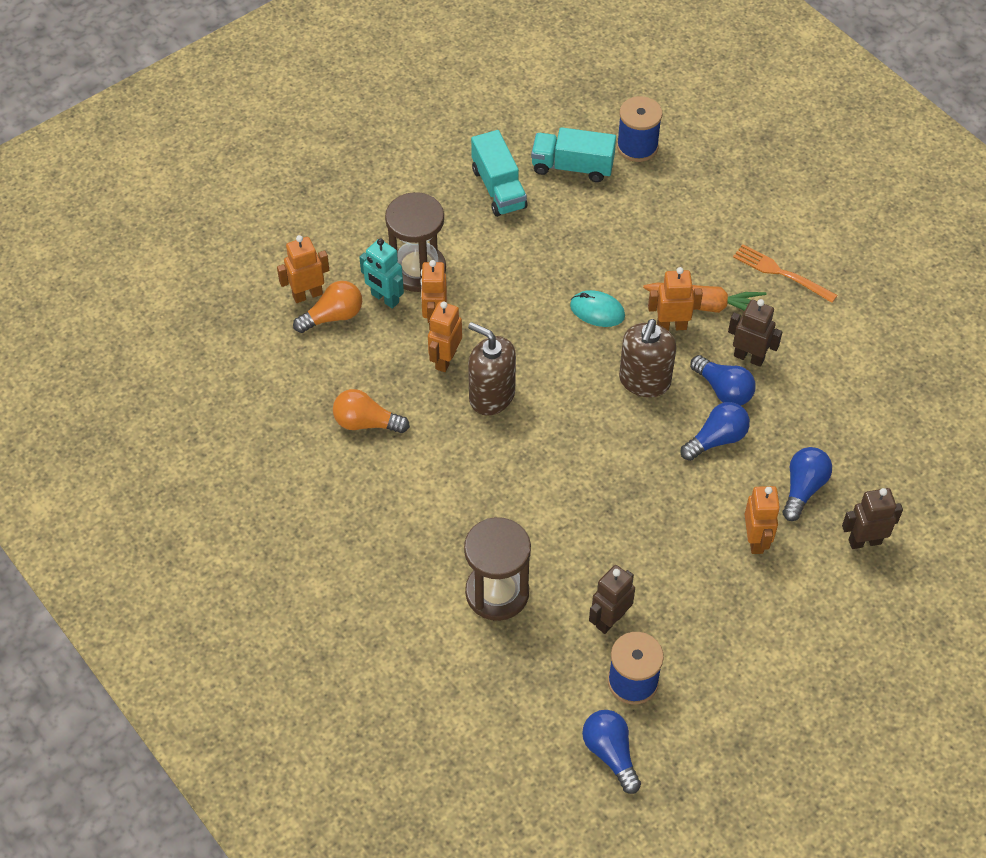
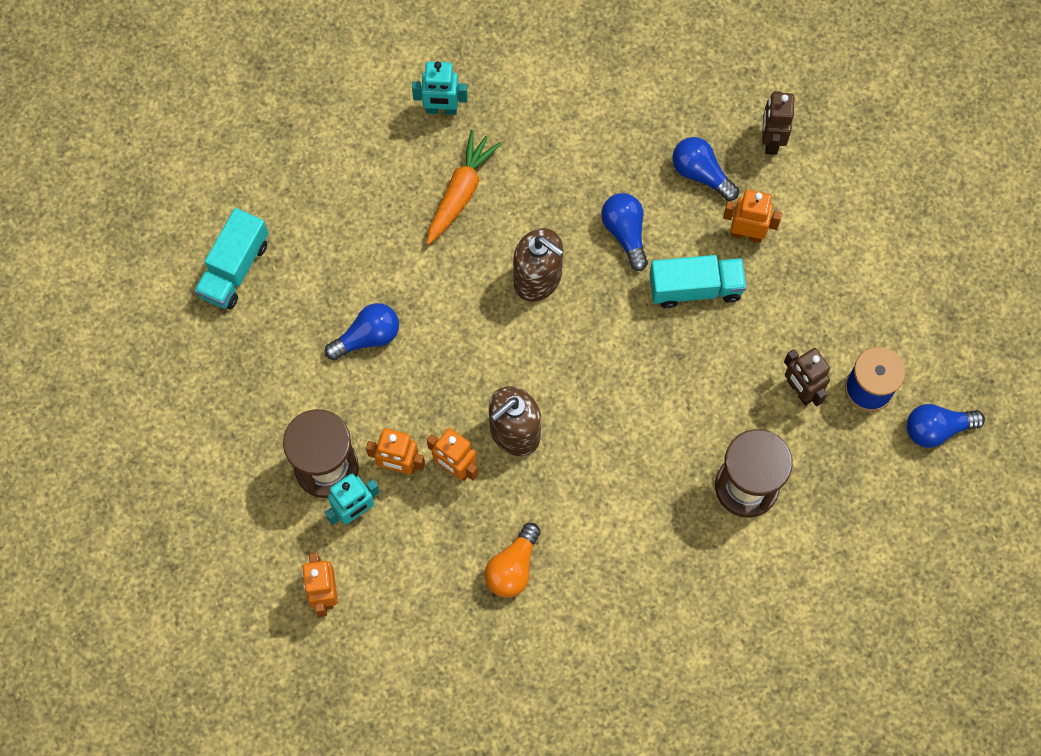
camera: 75 degrees left, 15 degrees up
(333, 316) = (363, 572): orange light bulb -> none
(498, 188) = (239, 354): turquoise truck -> turquoise truck (695, 288)
(597, 311) = (437, 299): turquoise mouse -> none
(637, 146) = (228, 195): blue spool -> none
(671, 326) = (477, 233): orange robot -> none
(723, 390) = (569, 208): blue light bulb -> blue light bulb (367, 337)
(749, 357) = (537, 172): brown robot -> none
(780, 272) = (441, 109): orange fork -> turquoise robot

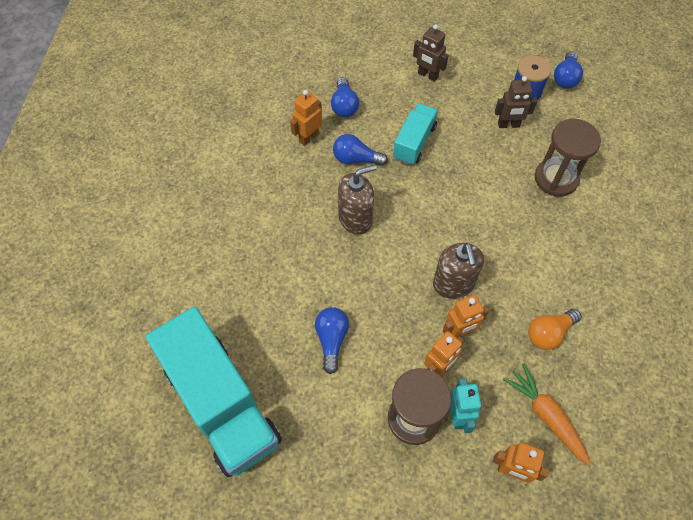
camera: 60 degrees left, 10 degrees down
(234, 269) = (221, 404): turquoise truck -> turquoise truck, size x1.93
(441, 109) = (202, 214): turquoise robot -> none
(461, 192) = (267, 231): orange carrot -> orange carrot (545, 415)
(513, 567) = (549, 333): orange light bulb -> orange light bulb turned 90 degrees clockwise
(701, 174) = (344, 105): blue light bulb -> blue light bulb turned 75 degrees counterclockwise
(746, 234) = (396, 103): orange robot -> orange robot (308, 137)
(771, 140) = (347, 65): brown robot -> brown robot (427, 75)

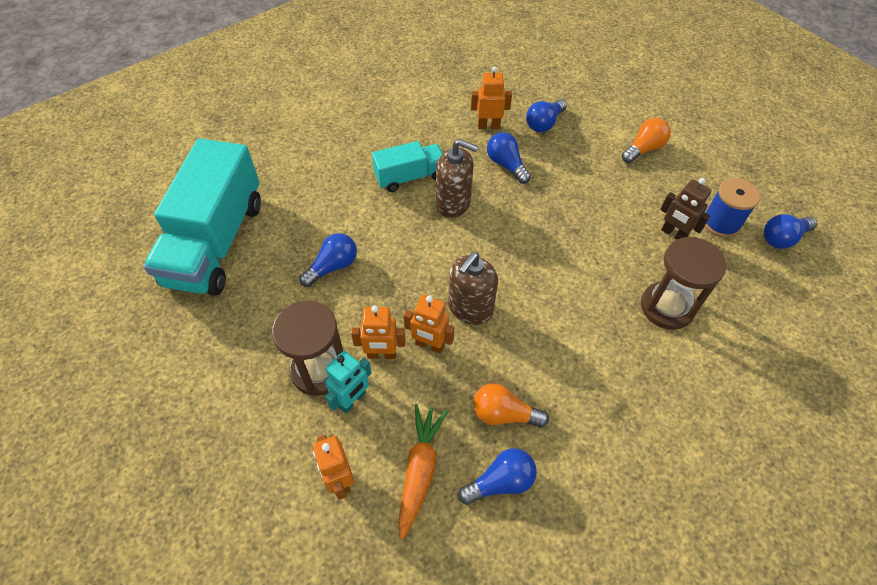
camera: 45 degrees right, 5 degrees down
(414, 142) = (569, 187): turquoise truck -> turquoise truck (410, 177)
(427, 75) = (644, 149): brown robot -> orange light bulb
(593, 375) = (500, 482): none -> blue light bulb

